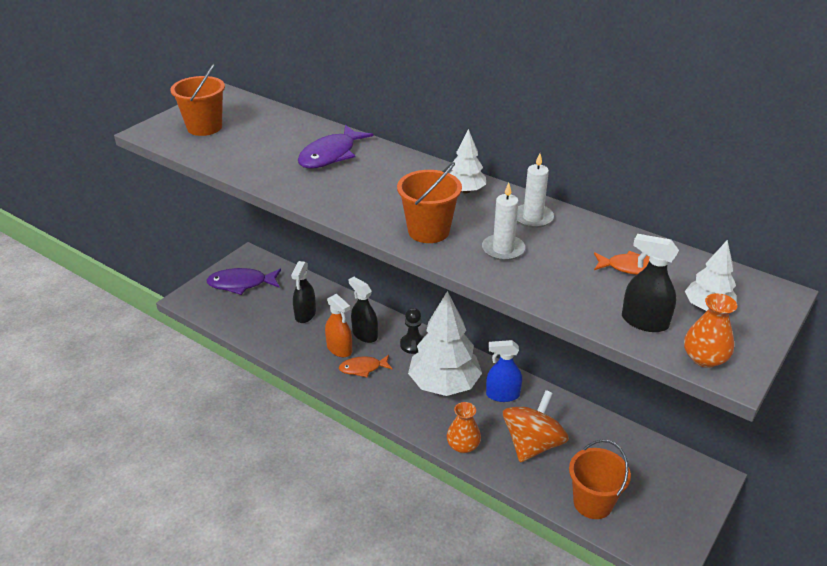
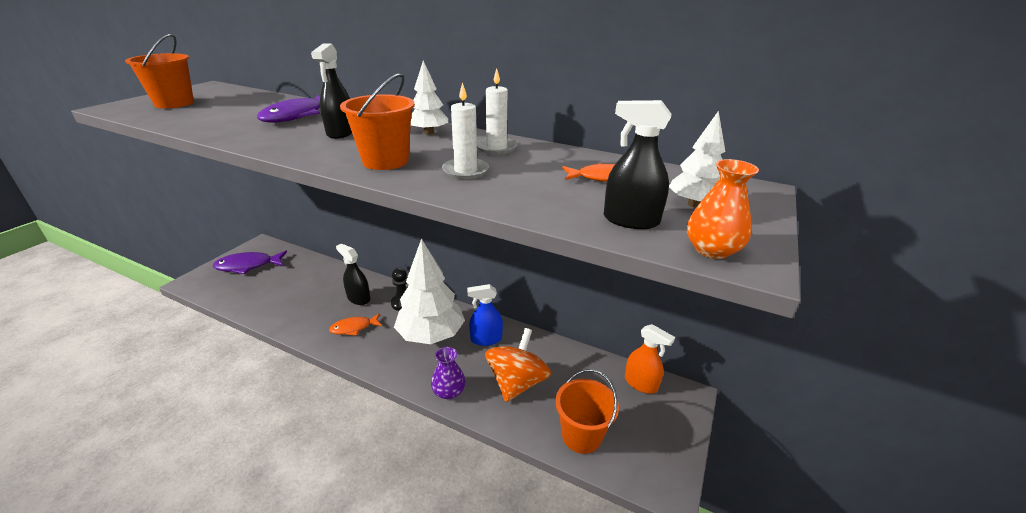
camera: 10 degrees left, 5 degrees down
(305, 314) = (304, 286): black spray bottle -> black spray bottle (340, 133)
(339, 349) = (333, 313): orange spray bottle -> orange spray bottle (641, 383)
(463, 445) = (449, 391): orange vase -> purple vase

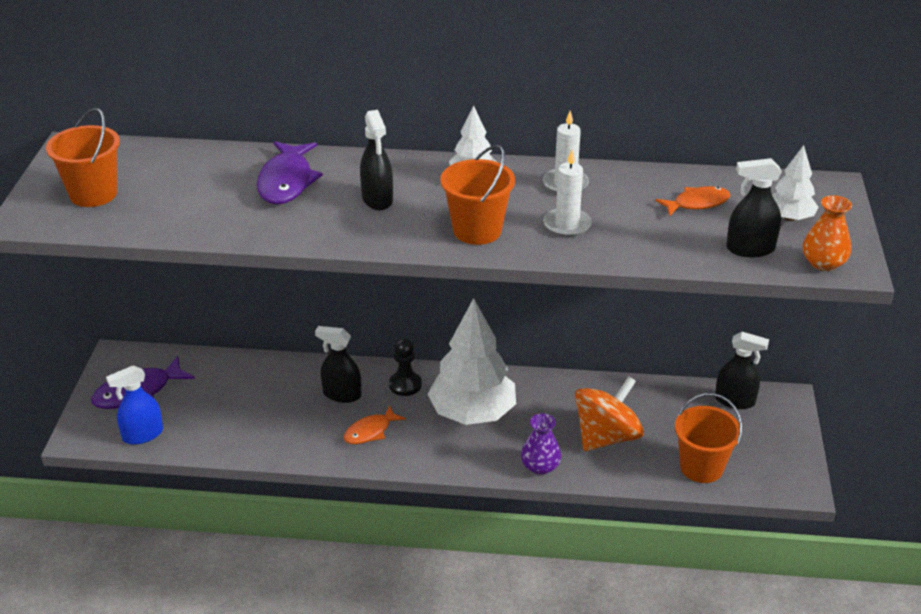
camera: 20 degrees left, 5 degrees up
(486, 339) = (540, 400): blue spray bottle -> blue spray bottle (142, 435)
(517, 382) = (606, 437): orange spinning top -> orange spinning top turned 45 degrees clockwise
(641, 383) = (735, 401): orange spray bottle -> black spray bottle

